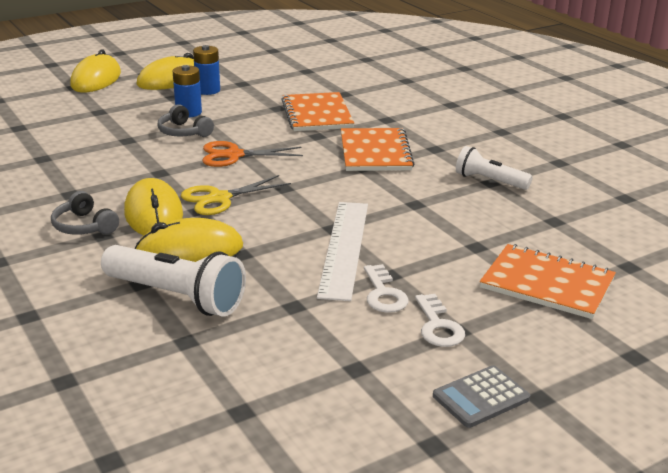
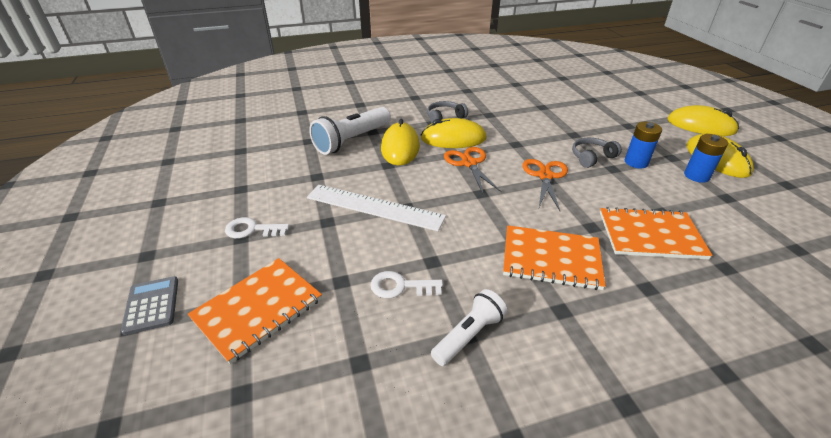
camera: 105 degrees right, 10 degrees up
(219, 198) = (469, 163): yellow scissors -> orange scissors
(384, 294) = (305, 213): white key -> white key (400, 286)
(481, 397) = (172, 229): grey calculator -> grey calculator (152, 305)

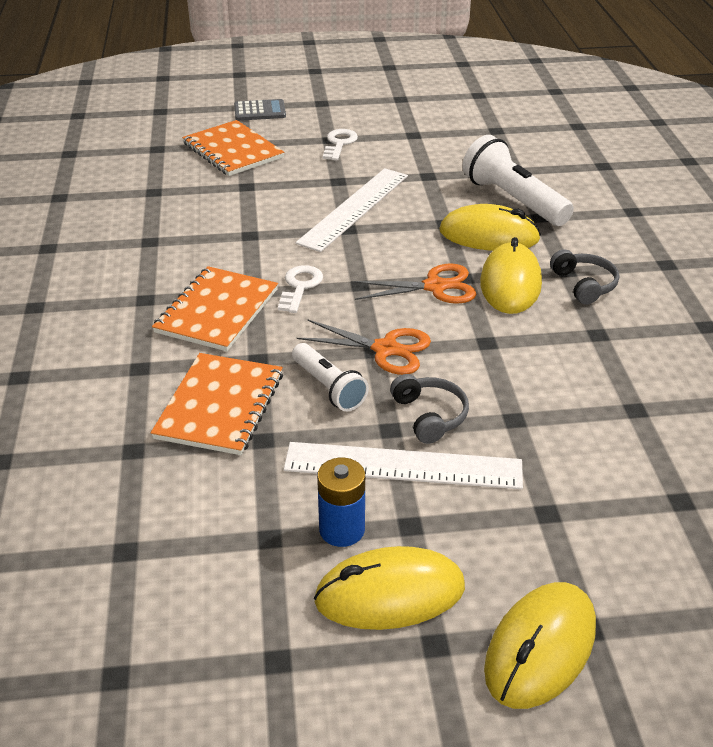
camera: 100 degrees right, 0 degrees up
(400, 286) = (224, 215): white key -> white key (300, 287)
(469, 335) = (148, 242): white flashlight -> white flashlight (328, 388)
(636, 162) = (403, 466): blue battery -> white ruler

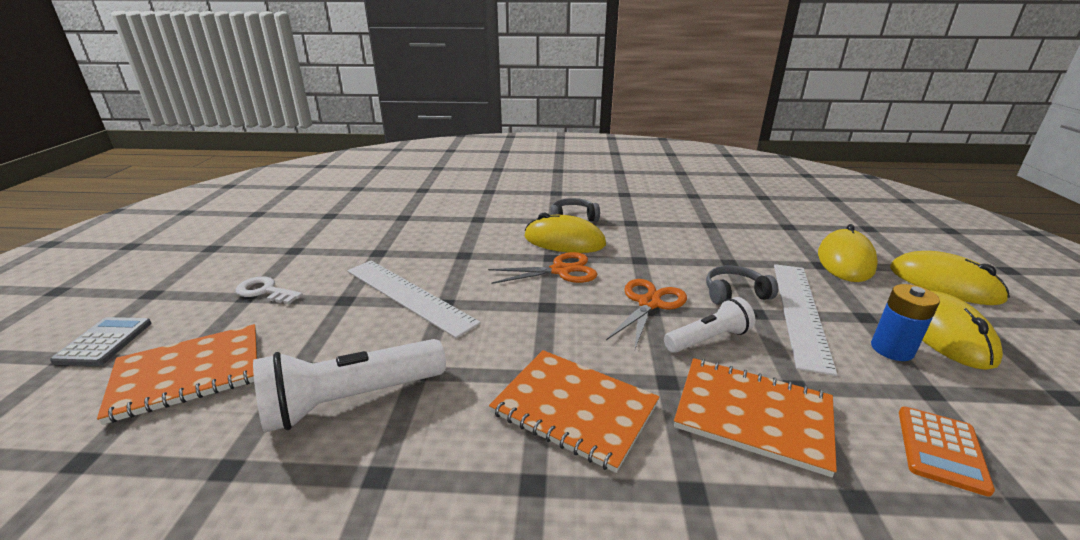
camera: 80 degrees left, 10 degrees down
(187, 517) = (941, 449): none -> orange calculator
(300, 287) = (540, 342): white key -> none
(435, 287) = (560, 270): orange scissors -> orange scissors turned 75 degrees clockwise
(489, 235) = (494, 240): yellow mouse -> yellow mouse (845, 260)
(513, 200) = (447, 224): white flashlight -> white flashlight (351, 399)

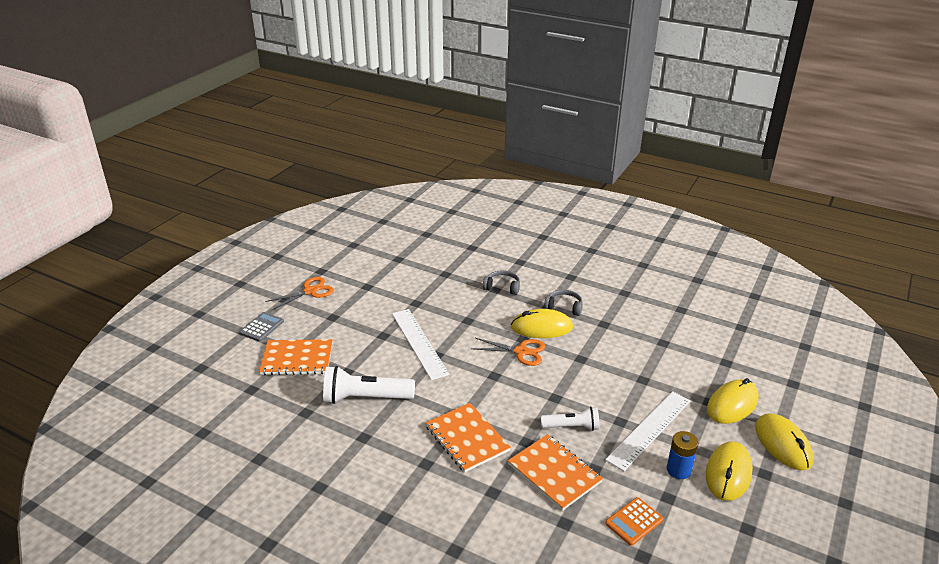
camera: 25 degrees right, 5 degrees up
(265, 291) = (343, 316): white key -> none
(564, 241) = (541, 327): yellow mouse -> yellow mouse turned 45 degrees counterclockwise
(649, 303) = (557, 393): orange scissors -> orange scissors (310, 291)
(735, 293) = (620, 403): grey headphones -> grey headphones (502, 287)

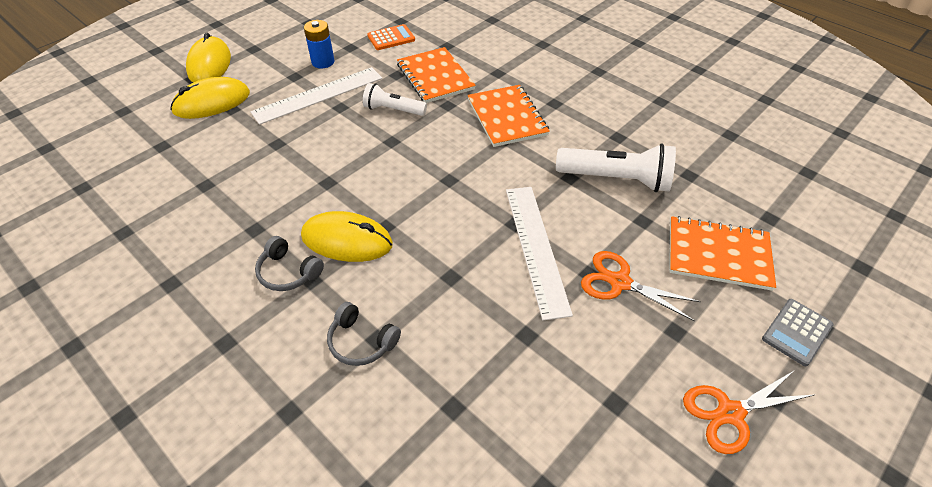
camera: 165 degrees left, 15 degrees up
(521, 352) = (398, 206): orange scissors -> orange scissors (620, 282)
(728, 473) = (283, 53): yellow mouse -> none

